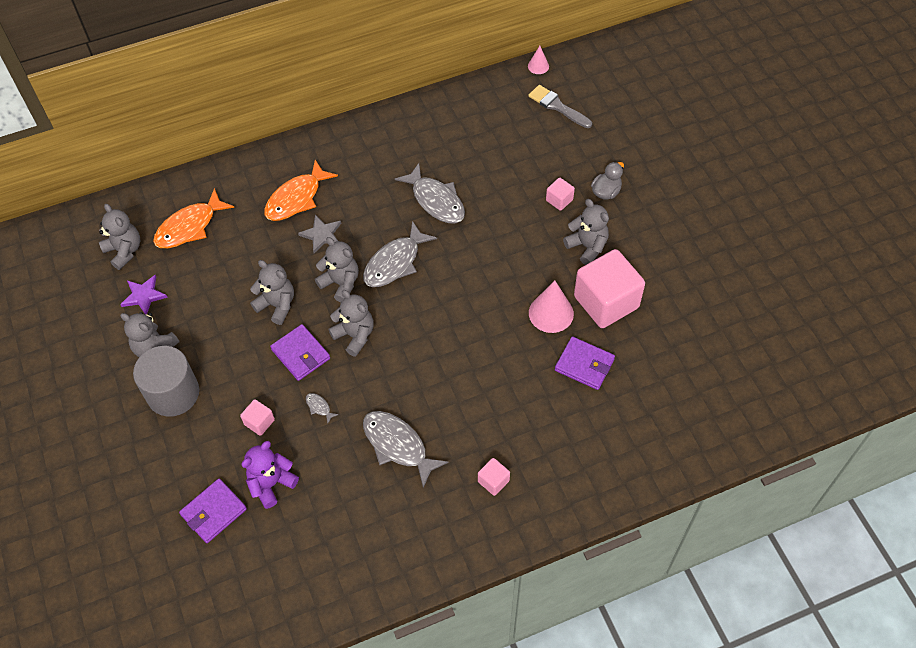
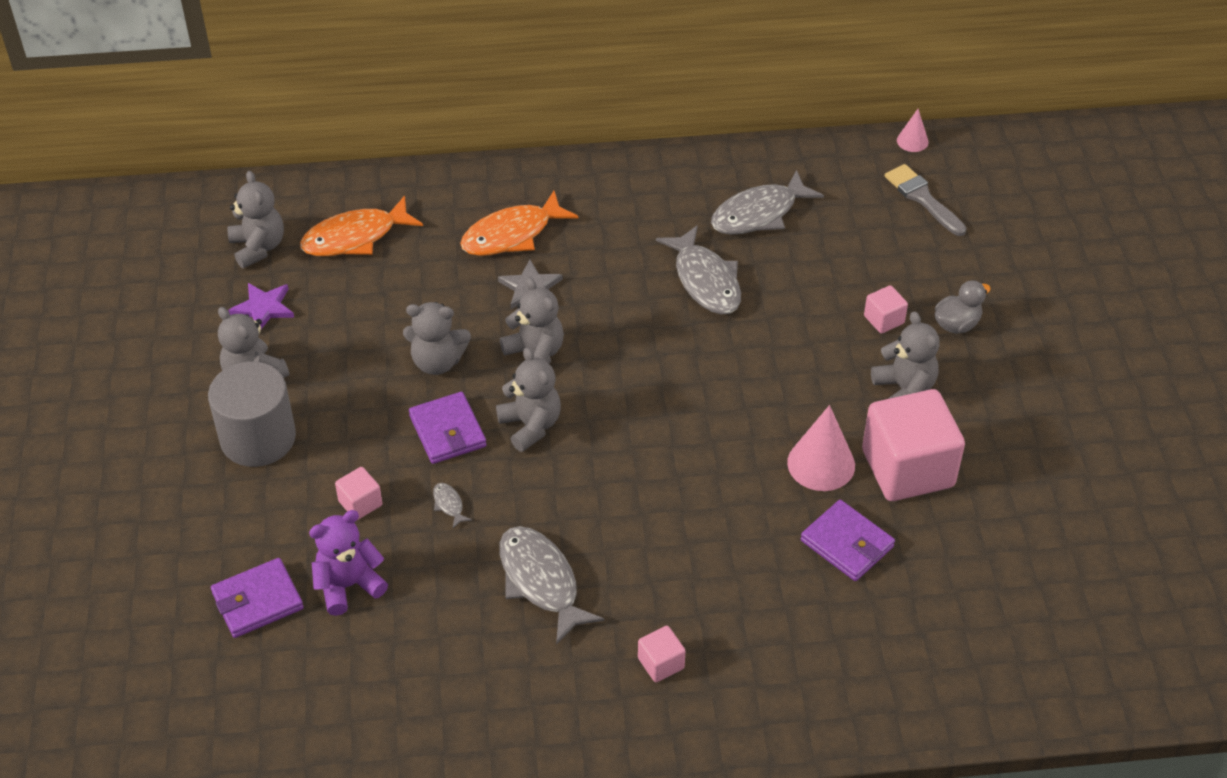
camera: 15 degrees right, 10 degrees down
(277, 305) = (437, 362): grey teddy bear -> grey teddy bear turned 135 degrees clockwise
(395, 262) = (619, 346): grey fish -> grey fish (759, 214)

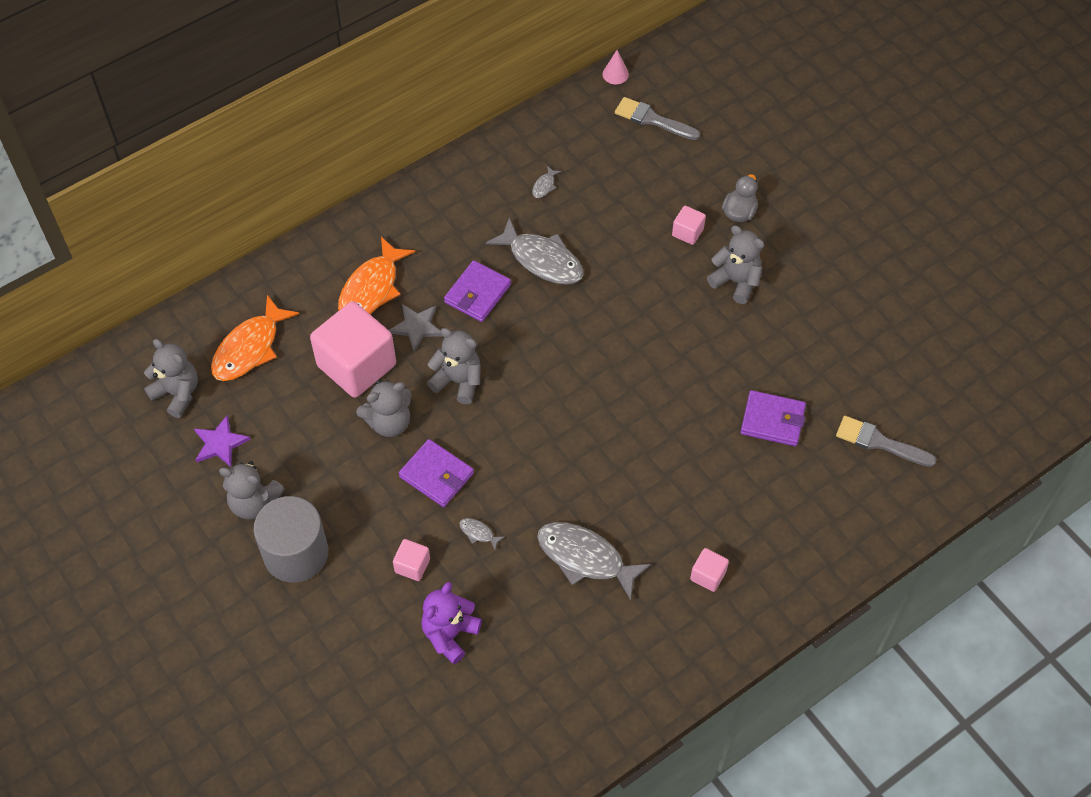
camera: 30 degrees left, 10 degrees up
(257, 601) = (391, 682): purple wallet -> purple wallet (477, 293)
(530, 425) = (494, 440): grey teddy bear -> none
(759, 214) = (544, 186): grey fish -> grey fish, size x0.41
(821, 464) = (717, 368): pink cone -> none
(907, 468) = (776, 342): pink cube -> pink cube (356, 365)
(957, 623) = (879, 442): none -> grey brush

